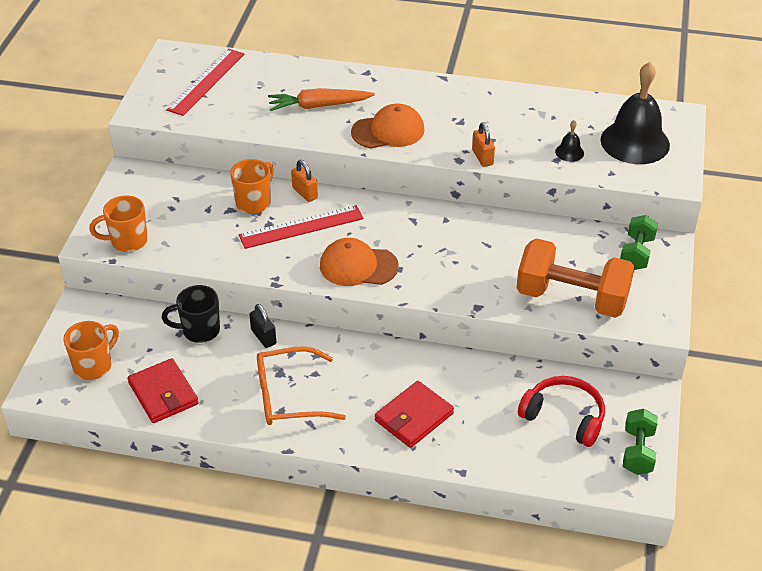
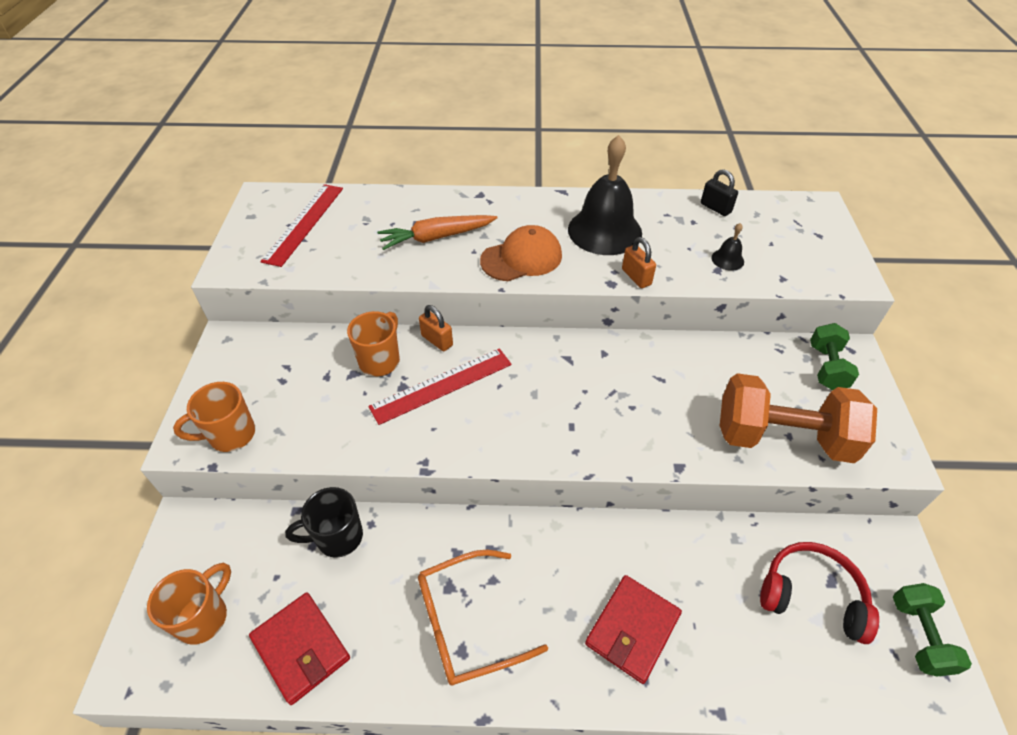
camera: 10 degrees left, 5 degrees up
(263, 337) = (419, 534): black padlock -> black padlock (715, 208)
(358, 266) = (521, 430): orange cap -> none
(635, 142) = (790, 240): black bell -> black bell (604, 231)

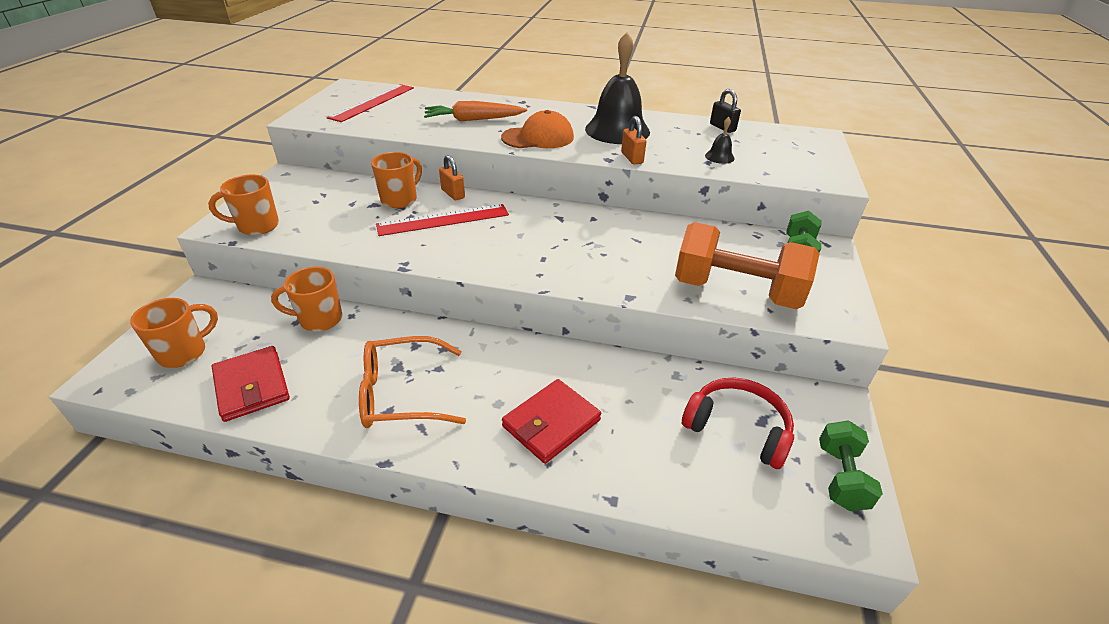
camera: 10 degrees right, 10 degrees down
(338, 537) = (319, 319): black mug -> orange mug

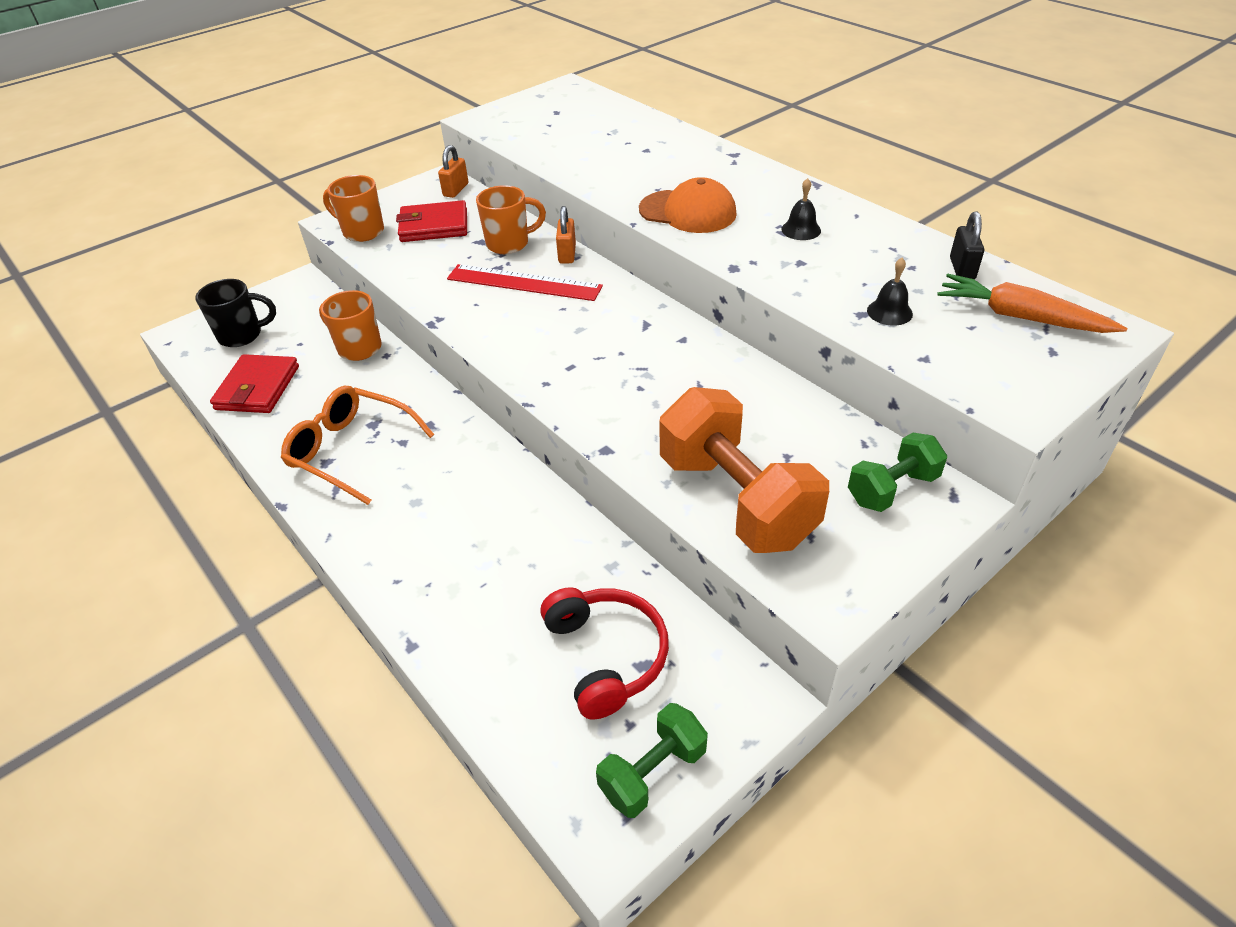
camera: 40 degrees right, 5 degrees up
(184, 353) = (242, 335): orange mug -> black mug
(373, 102) = (566, 115): red ruler -> none
(473, 120) = (644, 166): orange carrot -> orange carrot (1020, 317)
(551, 423) = (438, 546): red wallet -> red wallet (434, 226)
(617, 130) = (801, 230): black bell -> black bell, size x0.42
(632, 158) = (765, 275): orange padlock -> orange padlock (456, 190)

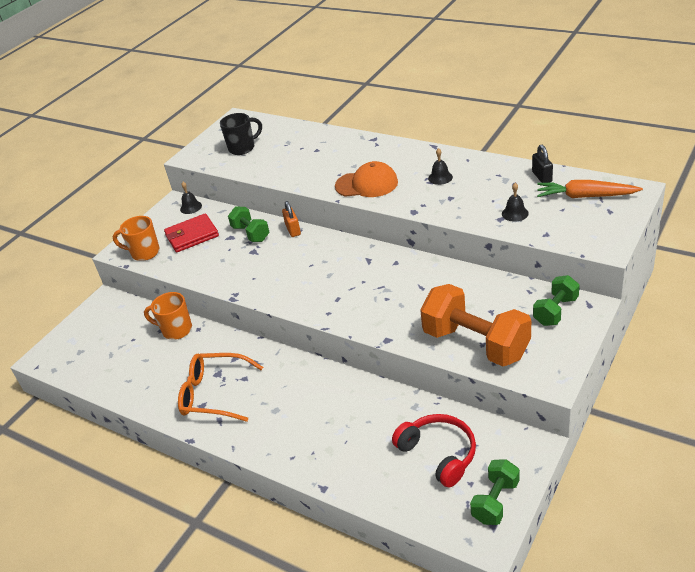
camera: 15 degrees left, 5 degrees down
(242, 335) = (88, 346): black mug -> black mug (242, 148)
(257, 388) = (123, 376): red wallet -> none
(456, 190) = (191, 207): orange padlock -> black bell
(509, 244) = (251, 233): orange mug -> green dumbbell
(524, 283) = (276, 256): red ruler -> none

